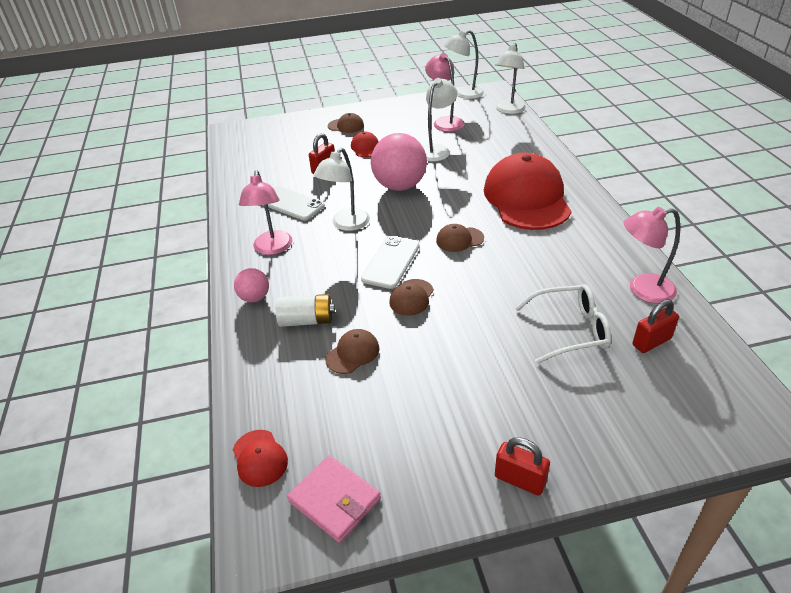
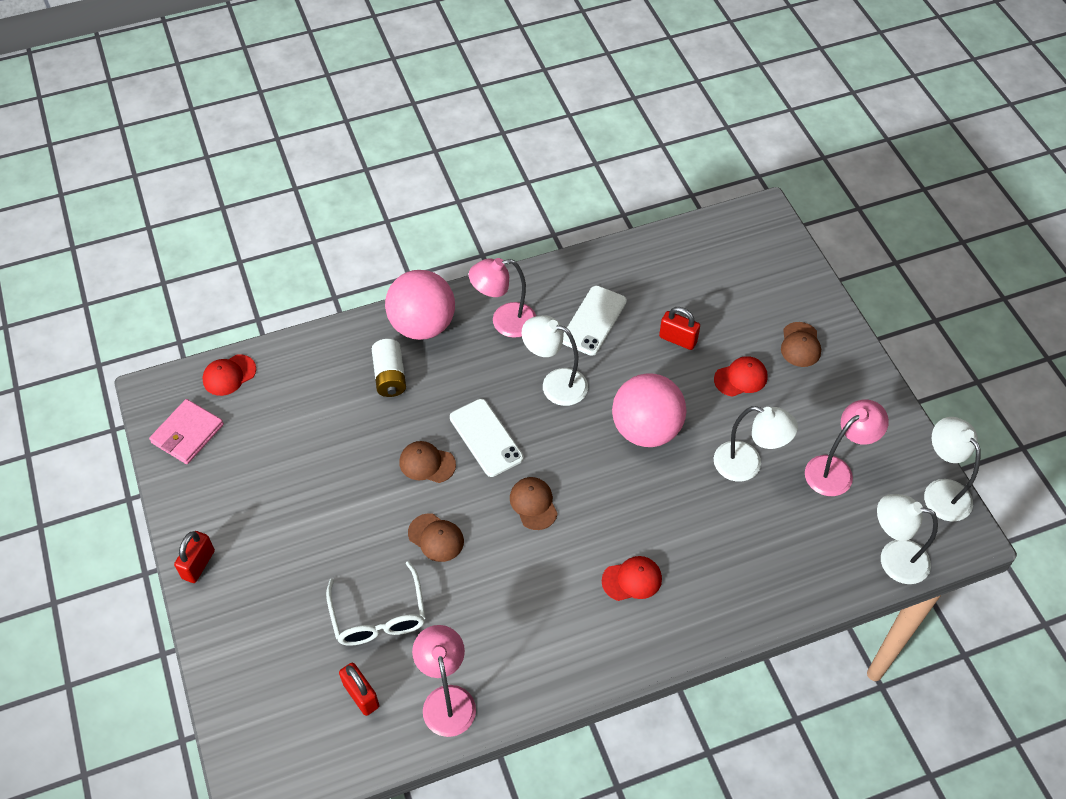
camera: 80 degrees right, 15 degrees up
(255, 298) = (422, 325): pink ball -> pink ball, size x1.99
(352, 353) = (345, 422): brown cap -> brown cap (436, 537)
(391, 262) = (486, 438): white phone -> white phone turned 45 degrees clockwise
(526, 198) = (632, 579): red cap -> red cap, size x0.41

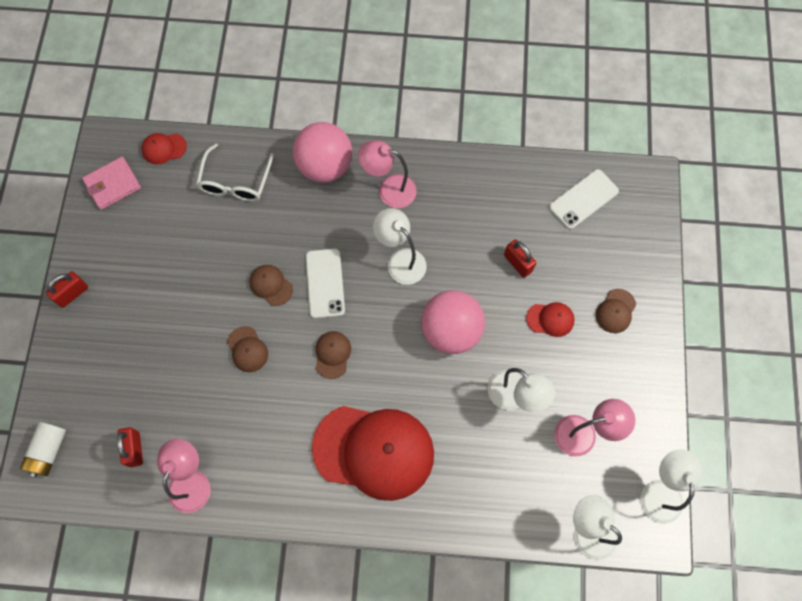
camera: 25 degrees right, 15 degrees up
(379, 616) = (176, 393): white glasses -> white glasses (235, 182)
(390, 376) = (279, 200): white battery -> white battery (48, 451)
(593, 320) = (459, 218): white phone -> white phone (583, 199)
(632, 579) = (374, 451): red cap -> red cap, size x2.42

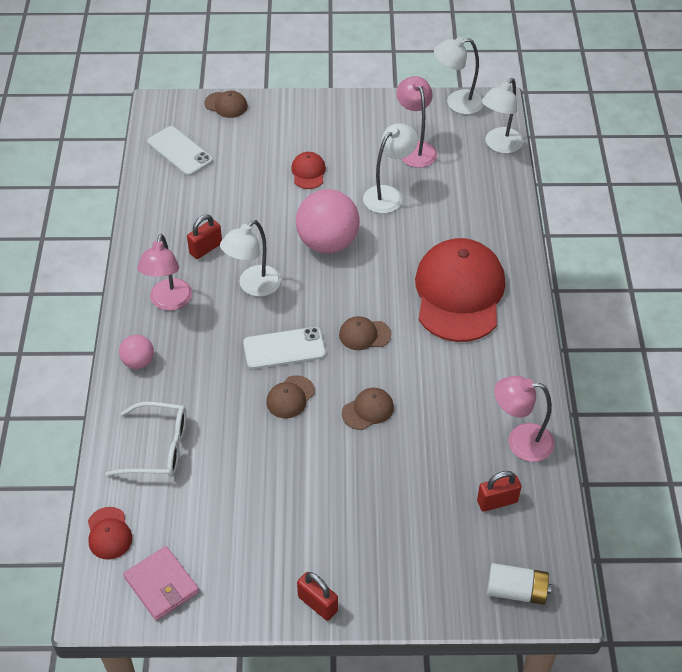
camera: 95 degrees left, 20 degrees down
(325, 166) = (138, 362): pink ball -> pink ball, size x0.50
(517, 263) = (251, 196): red padlock -> red padlock (206, 248)
(615, 311) = (296, 129): brown cap -> brown cap (226, 105)

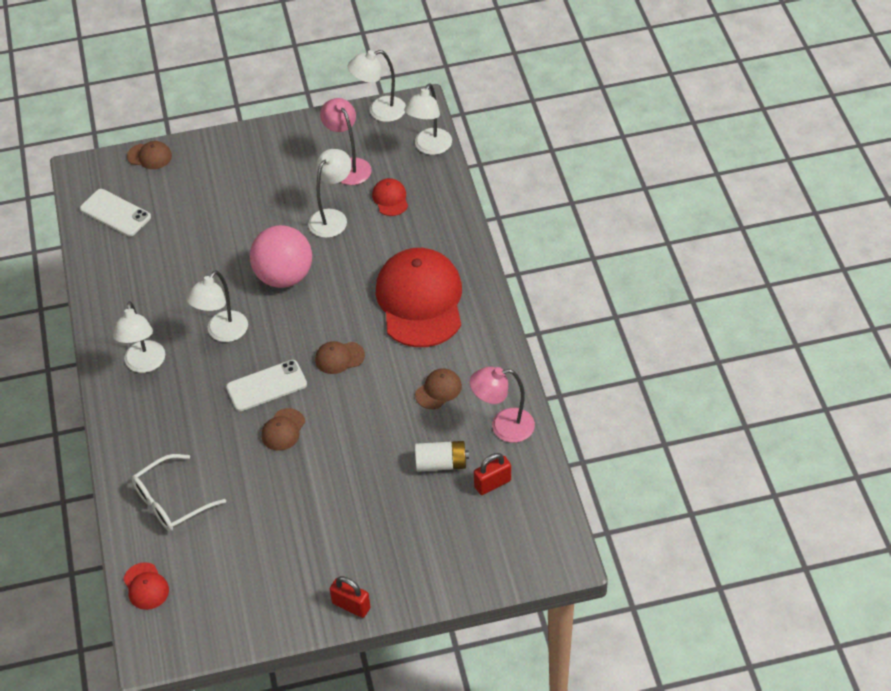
camera: 10 degrees left, 0 degrees up
(138, 362) = (130, 426): pink ball -> none
(158, 448) = (171, 501): white glasses -> white glasses turned 150 degrees clockwise
(161, 585) = (206, 620): pink wallet -> none
(169, 302) = (144, 364): pink lamp -> white lamp
(206, 248) = (167, 305): red padlock -> none
(308, 172) = (249, 210): red cap -> red cap (390, 199)
(368, 410) = (358, 427): brown cap -> brown cap (438, 390)
(516, 591) = (524, 556): white battery -> white battery (441, 463)

